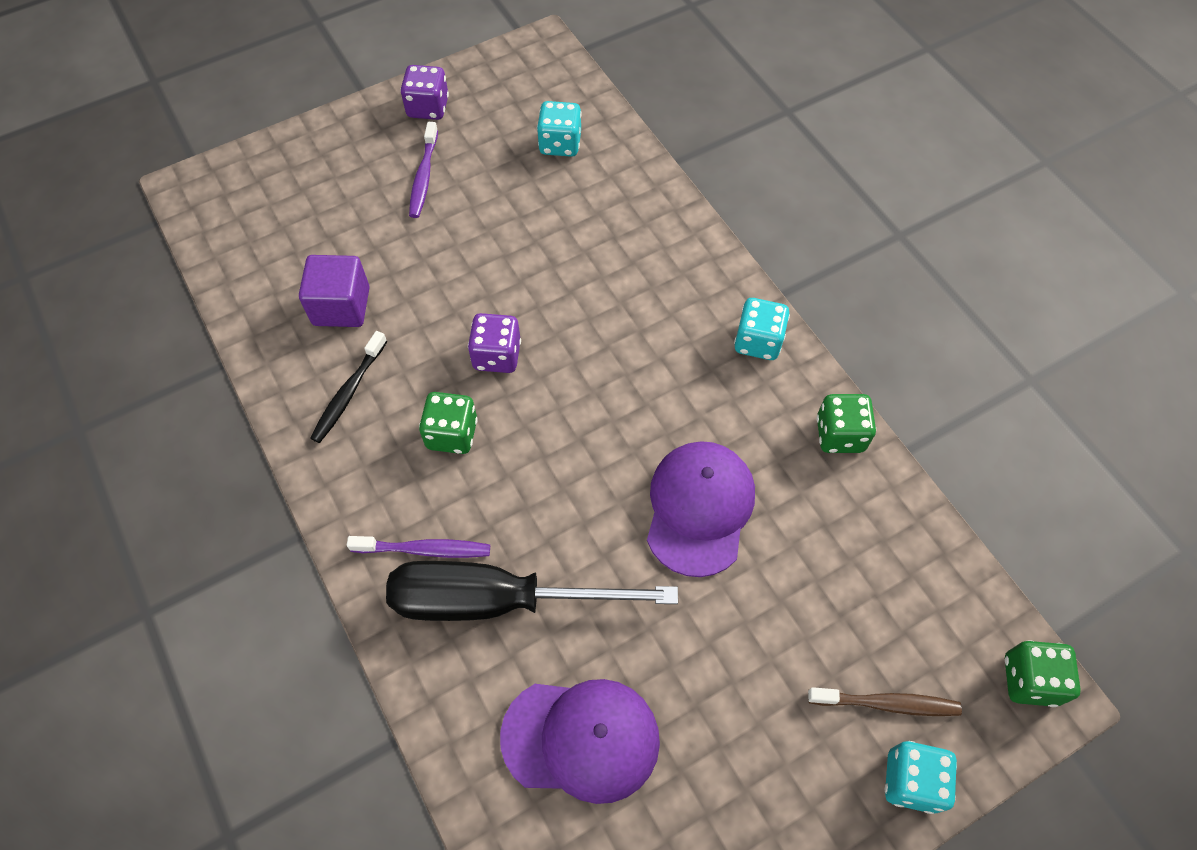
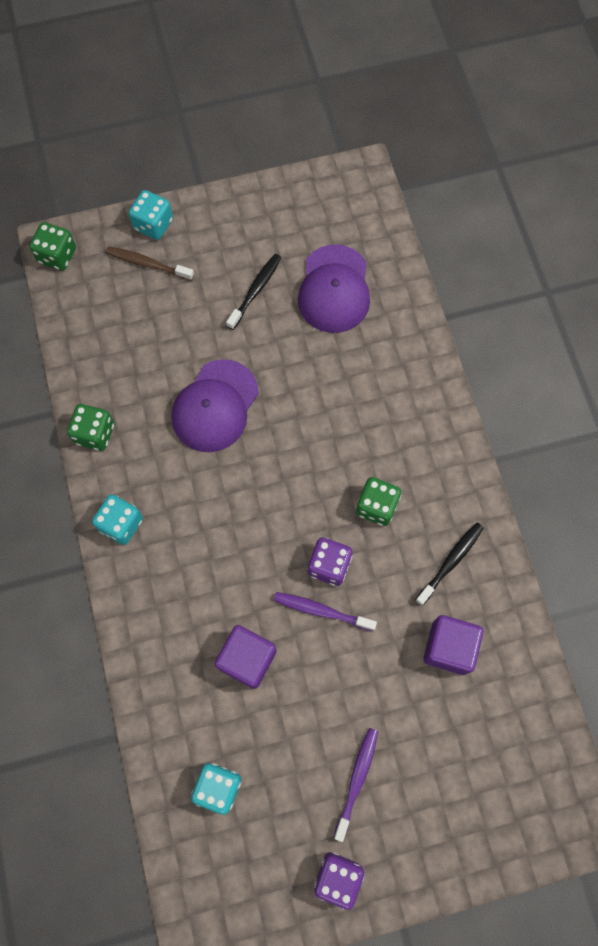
camera: 165 degrees left, 10 degrees up
(424, 549) = (410, 425): purple toothbrush -> purple toothbrush (322, 611)
(498, 600) = (367, 379): black screwdriver -> none
(564, 247) = (247, 659): none -> purple cube
(581, 739) = (334, 289): purple cap -> purple cap turned 105 degrees counterclockwise
(703, 702) = (255, 291): none -> black toothbrush

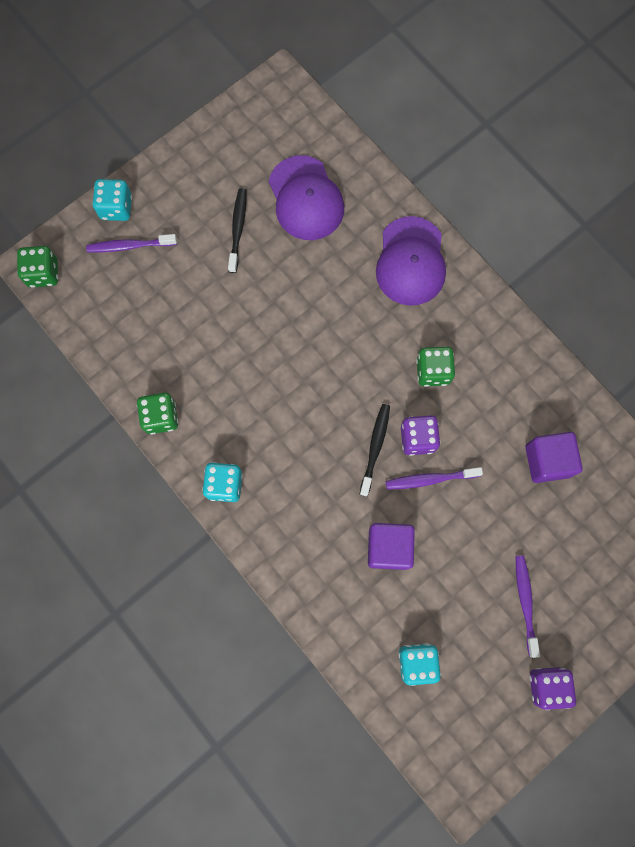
camera: 25 degrees left, 5 degrees up
(148, 264) = (130, 246): brown toothbrush -> purple toothbrush
(215, 406) = (254, 346): purple cap -> purple cap (410, 261)
(450, 562) = (515, 390): black toothbrush -> black toothbrush (375, 448)

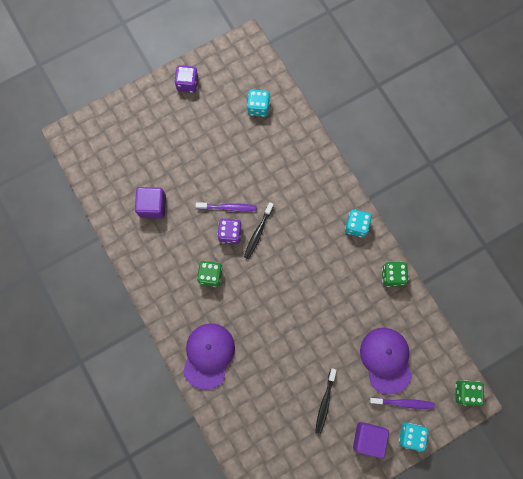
camera: 170 degrees left, 0 degrees up
(306, 198) = (273, 418): purple cap -> purple cap (386, 360)
(388, 548) = (261, 172): purple cube -> purple cube (368, 438)
(525, 602) = (188, 128): purple toothbrush -> none

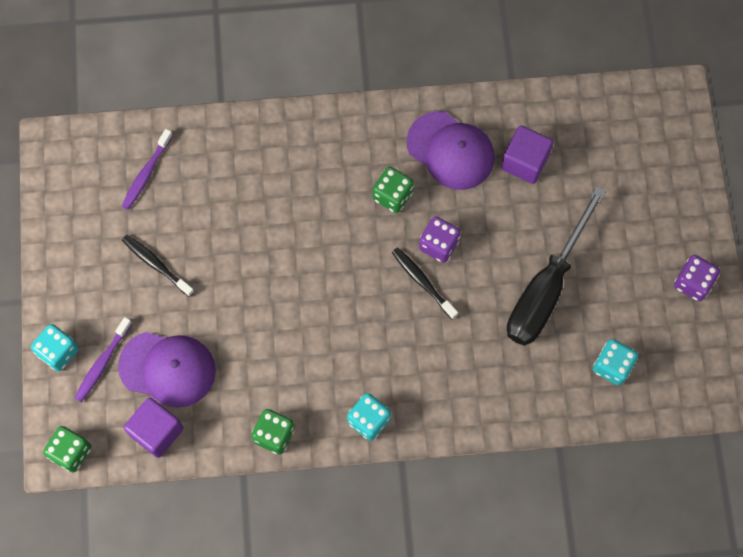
camera: 115 degrees right, 5 degrees down
(208, 355) = (289, 149): purple cap -> purple cap (450, 151)
(228, 207) = (477, 258): purple toothbrush -> purple toothbrush (146, 173)
(229, 161) = (546, 288): none -> black screwdriver
(368, 438) = (84, 297): purple cube -> purple cube (157, 431)

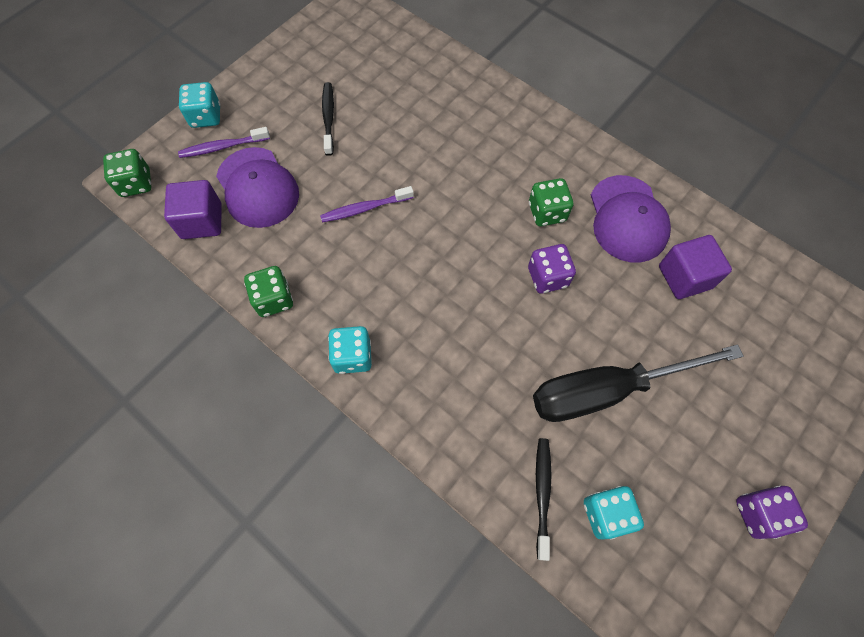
camera: 45 degrees right, 5 degrees down
(146, 173) = (387, 60): purple toothbrush -> purple toothbrush (365, 208)
(423, 282) = (506, 293): black toothbrush -> black toothbrush (542, 494)

